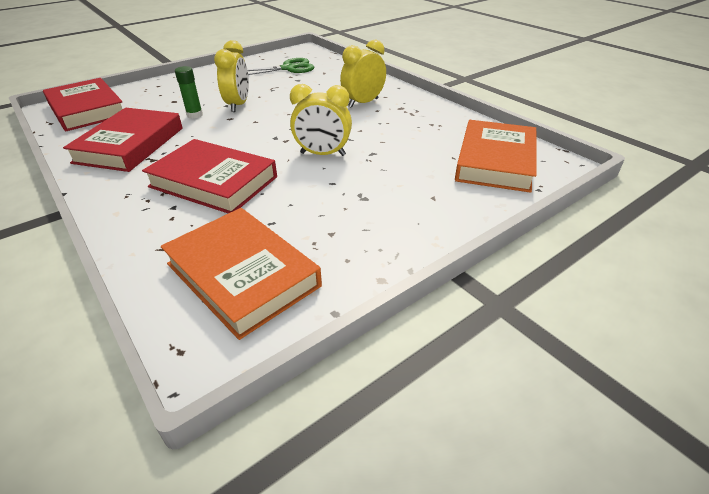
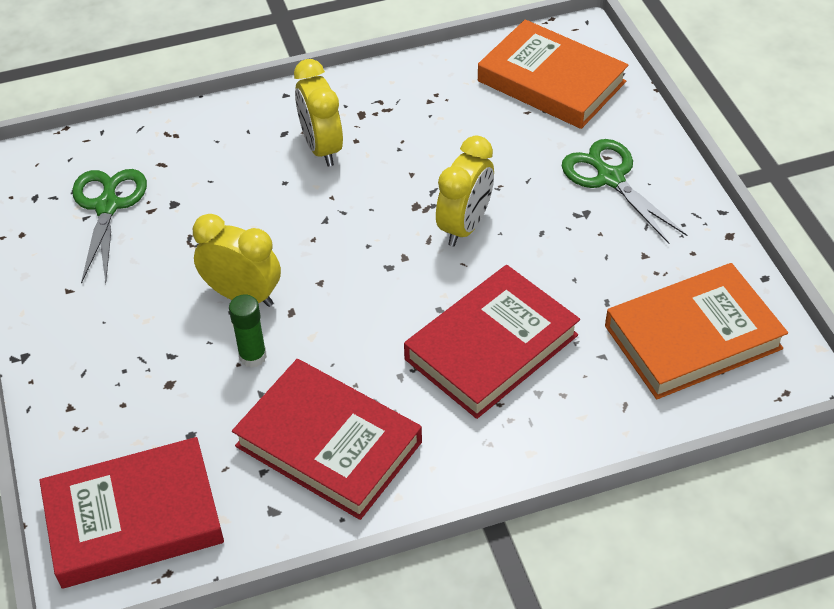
camera: 70 degrees left, 10 degrees up
(410, 203) = (610, 178): none -> green scissors

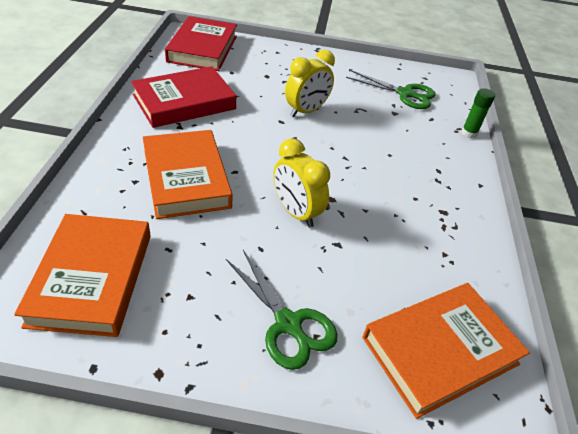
camera: 110 degrees right, 5 degrees down
(253, 356) = (261, 101): green glue stick -> green glue stick (469, 133)
(321, 148) = (415, 180): yellow clock -> none
(491, 347) = (186, 178): red book -> orange book
(610, 178) = (288, 324): green scissors -> green scissors turned 60 degrees clockwise

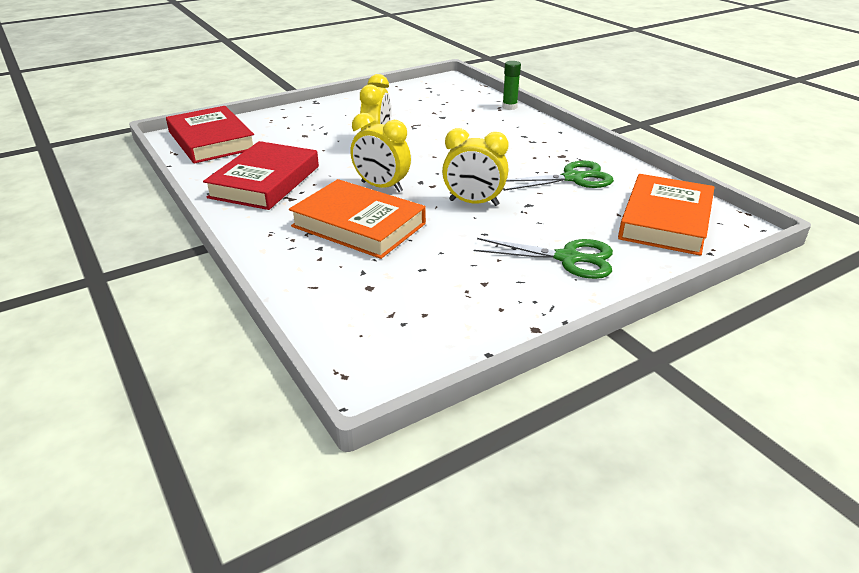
camera: 35 degrees left, 10 degrees down
(92, 278) = (396, 315): orange book -> none
(251, 153) = (381, 187): none -> yellow clock
(405, 94) = (431, 102): green scissors -> green scissors (573, 178)

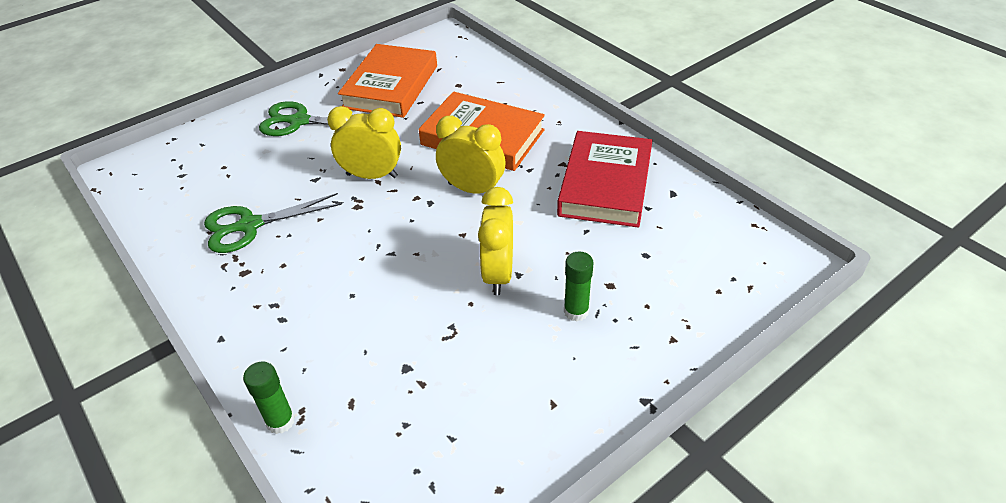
camera: 175 degrees right, 10 degrees up
(211, 140) = (732, 257): red book -> none
(334, 127) = (576, 311): none -> green glue stick
(665, 220) = (186, 170): orange book -> orange book (390, 86)

